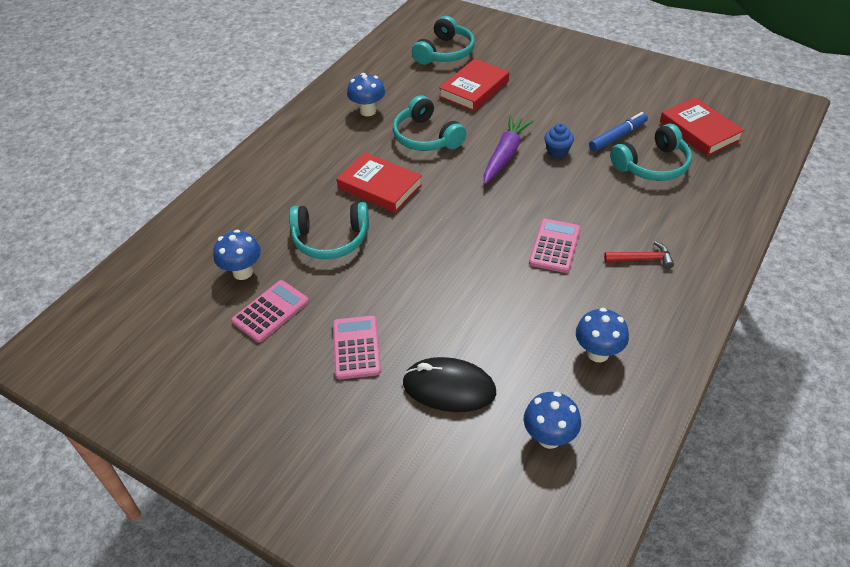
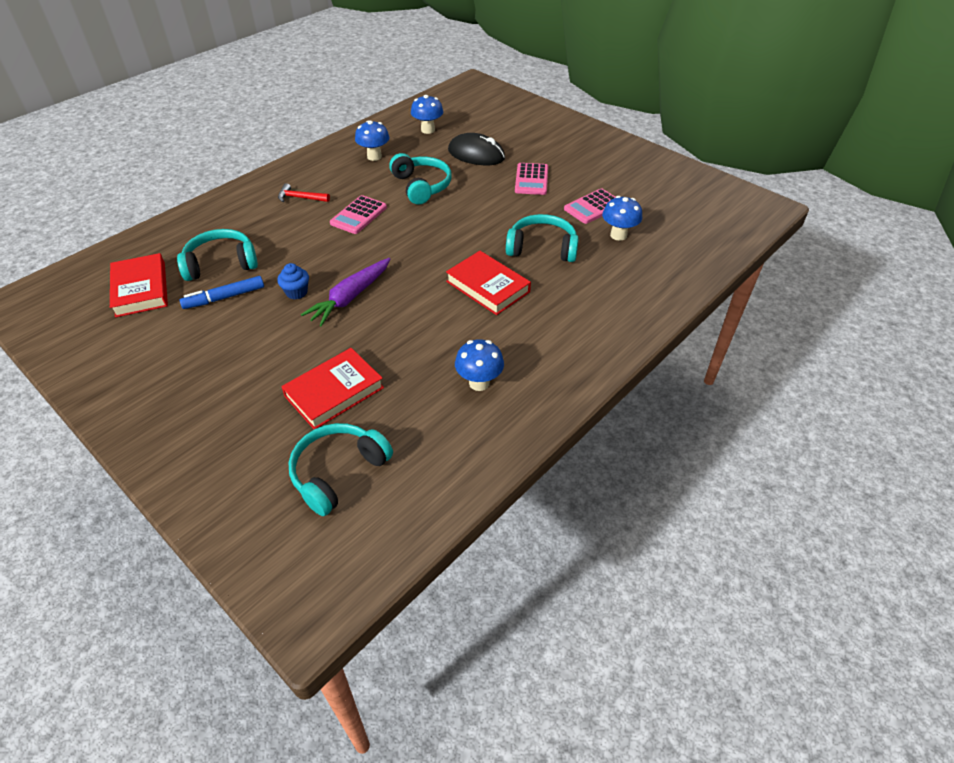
camera: 170 degrees left, 0 degrees up
(426, 137) = (422, 333): turquoise headphones -> turquoise headphones (421, 186)

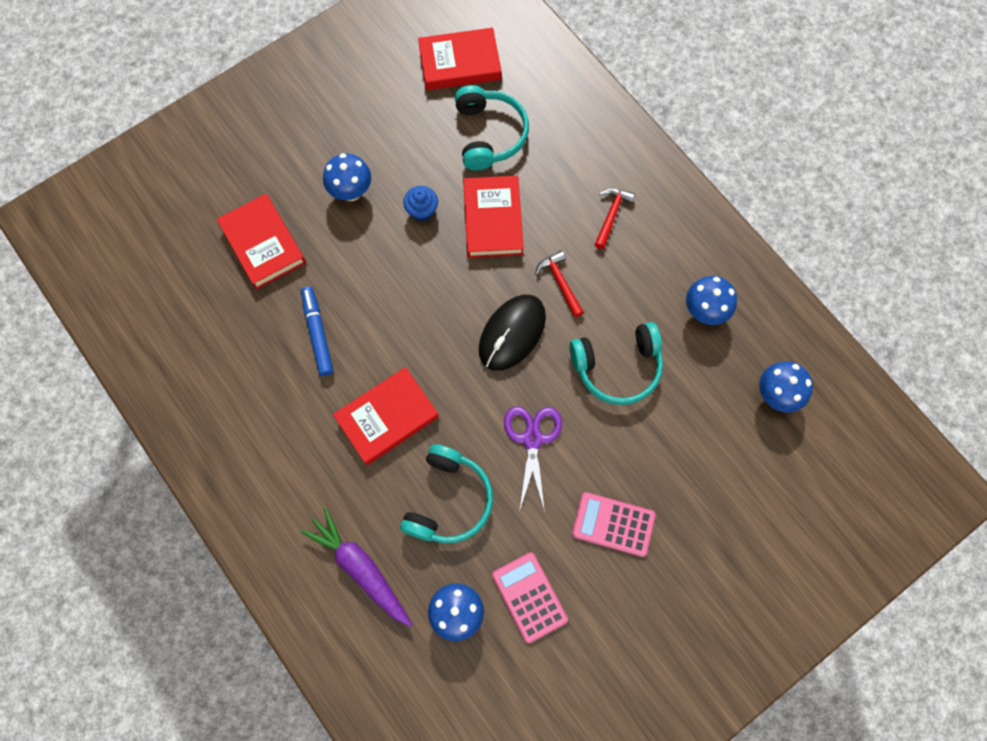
camera: 100 degrees right, 25 degrees up
(224, 297) = (428, 141): blue marker -> blue marker (317, 333)
(305, 253) = (492, 220): none -> red book
(338, 472) = (166, 244): turquoise headphones -> none
(350, 297) = (401, 265): purple carrot -> purple carrot (360, 568)
(358, 215) = (560, 282): pink calculator -> red hammer
(476, 154) = (694, 456): black mouse -> black mouse (512, 333)
(479, 383) = (238, 381): blue mushroom -> blue mushroom (351, 192)
(484, 216) = (532, 439): none -> purple scissors

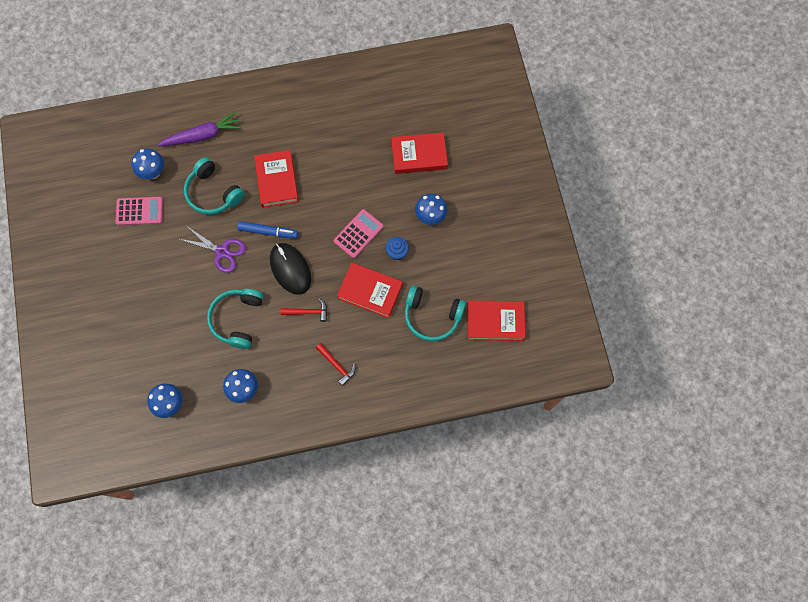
camera: 115 degrees right, 0 degrees up
(317, 333) = (346, 163): blue marker -> blue marker (268, 232)
(460, 63) = (495, 321): red book -> red book turned 75 degrees clockwise
(613, 524) = (151, 272): pink calculator -> pink calculator (358, 234)

